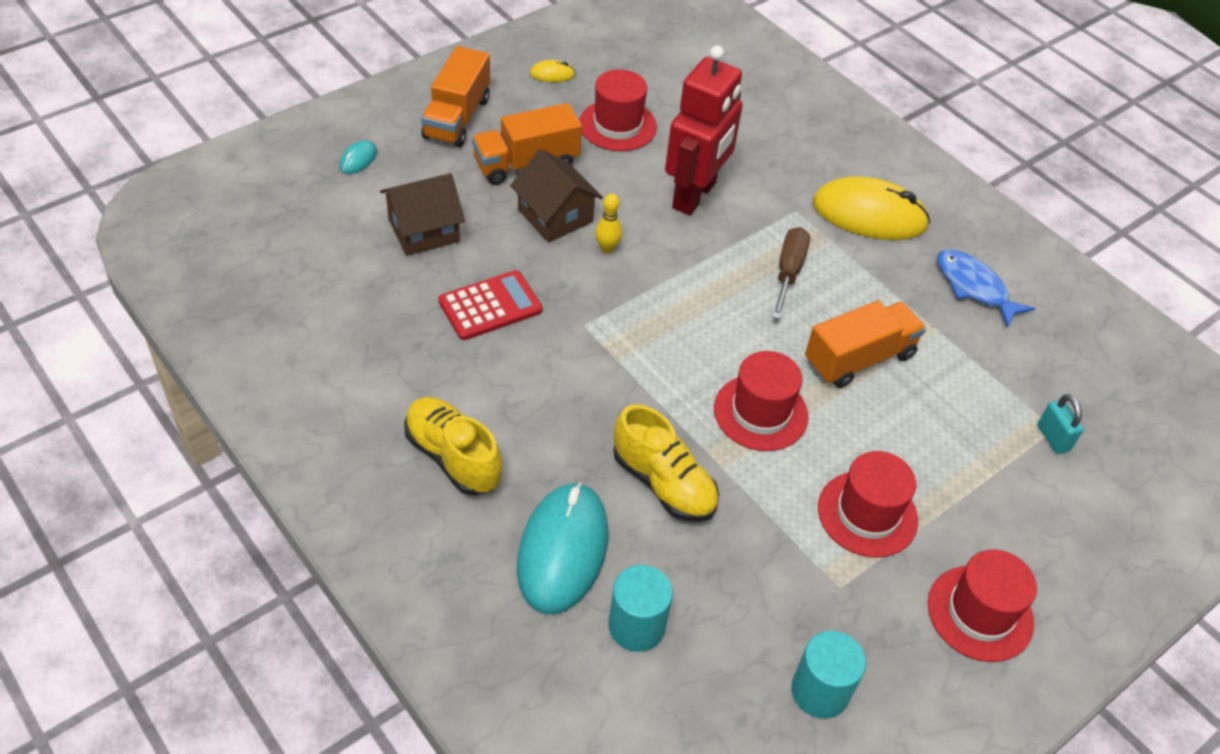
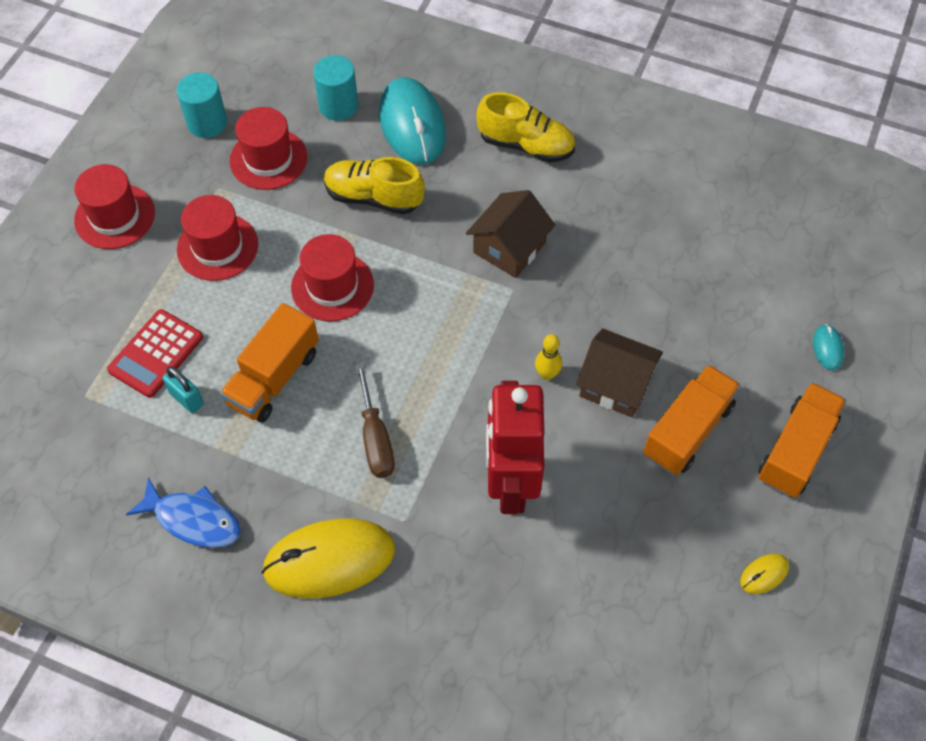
camera: 155 degrees right, 10 degrees up
(424, 230) = (706, 307): brown house -> brown house (509, 247)
(457, 118) = (796, 450): orange truck -> orange truck turned 45 degrees clockwise
(490, 306) = (595, 267): red calculator -> red calculator (156, 354)
(617, 125) = (644, 536): red hat -> red hat (268, 159)
(1053, 438) = (84, 386): turquoise padlock -> turquoise padlock (187, 399)

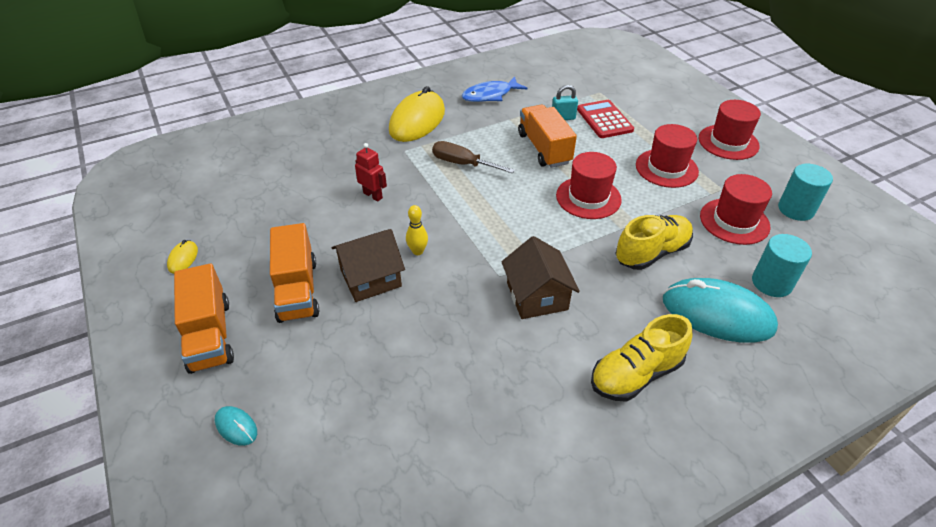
camera: 130 degrees right, 15 degrees down
(510, 483) = (373, 195): red robot -> red robot, size x0.45

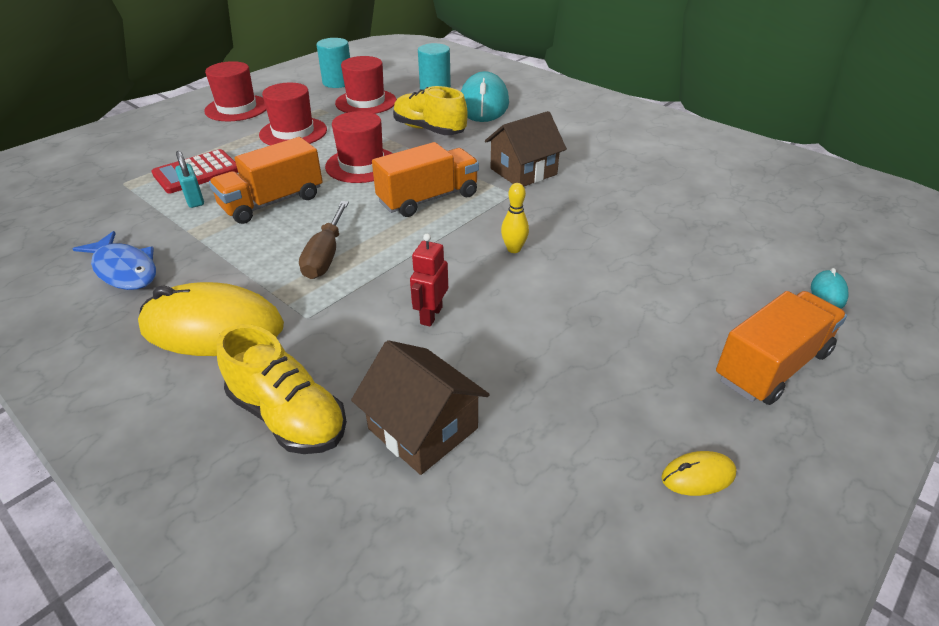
camera: 110 degrees left, 5 degrees down
(297, 290) = (644, 320): orange truck -> orange truck (428, 199)
(370, 278) = (579, 270): brown house -> brown house (423, 428)
(636, 374) = (568, 126): yellow shoe -> yellow shoe (288, 416)

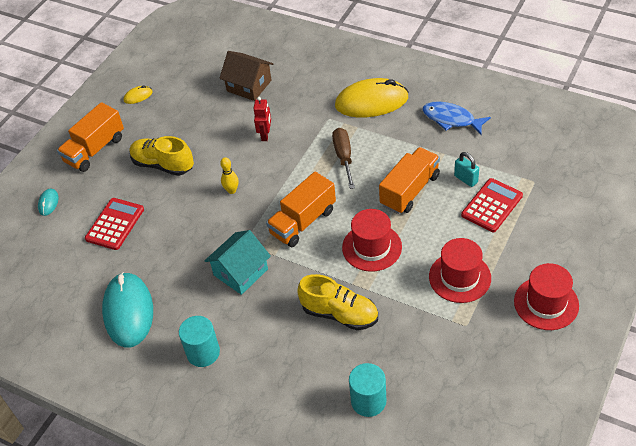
camera: 170 degrees right, 10 degrees up
(288, 416) = (307, 76): yellow shoe -> yellow shoe (163, 165)
(337, 82) = (485, 387): turquoise cylinder -> turquoise cylinder (203, 352)
(366, 102) = (427, 350): red hat -> none
(484, 104) = (304, 379): turquoise mouse -> turquoise mouse (128, 311)
(523, 171) = (240, 272): brown house -> turquoise house
(698, 244) = (115, 224): none -> red calculator

